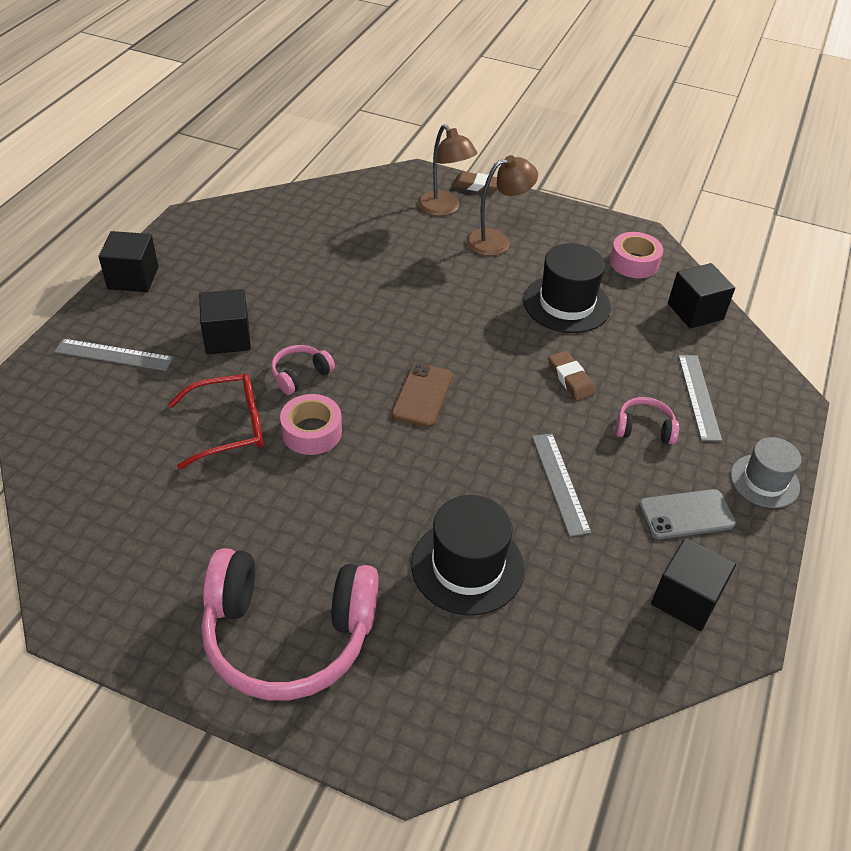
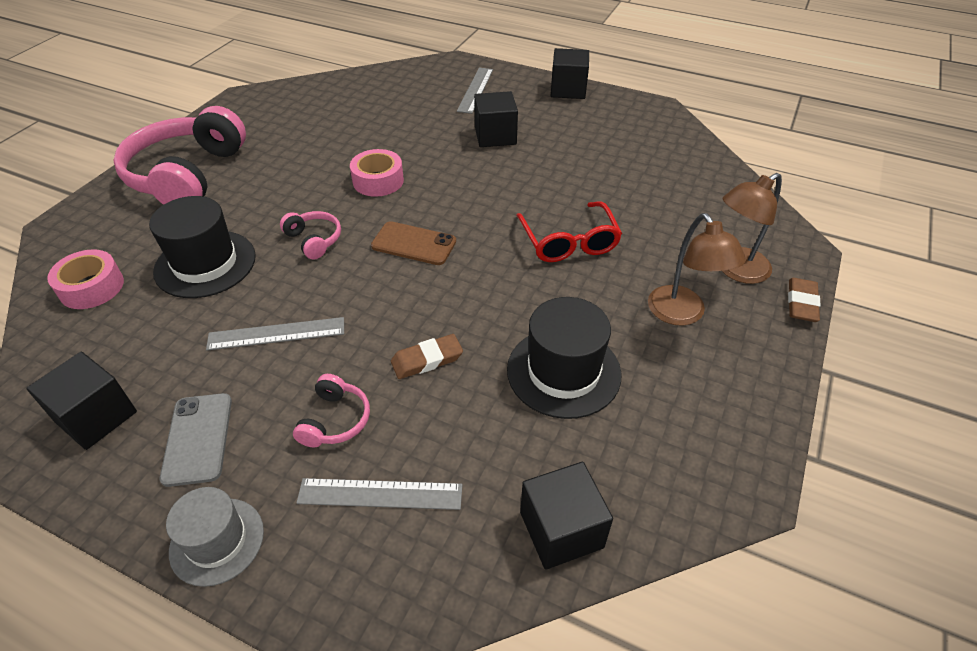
camera: 95 degrees right, 0 degrees up
(229, 427) = (391, 142): red glasses -> red glasses (569, 242)
(300, 375) = (447, 173): pink headphones -> pink headphones (314, 240)
(634, 262) = (670, 465): pink tape -> pink tape (92, 287)

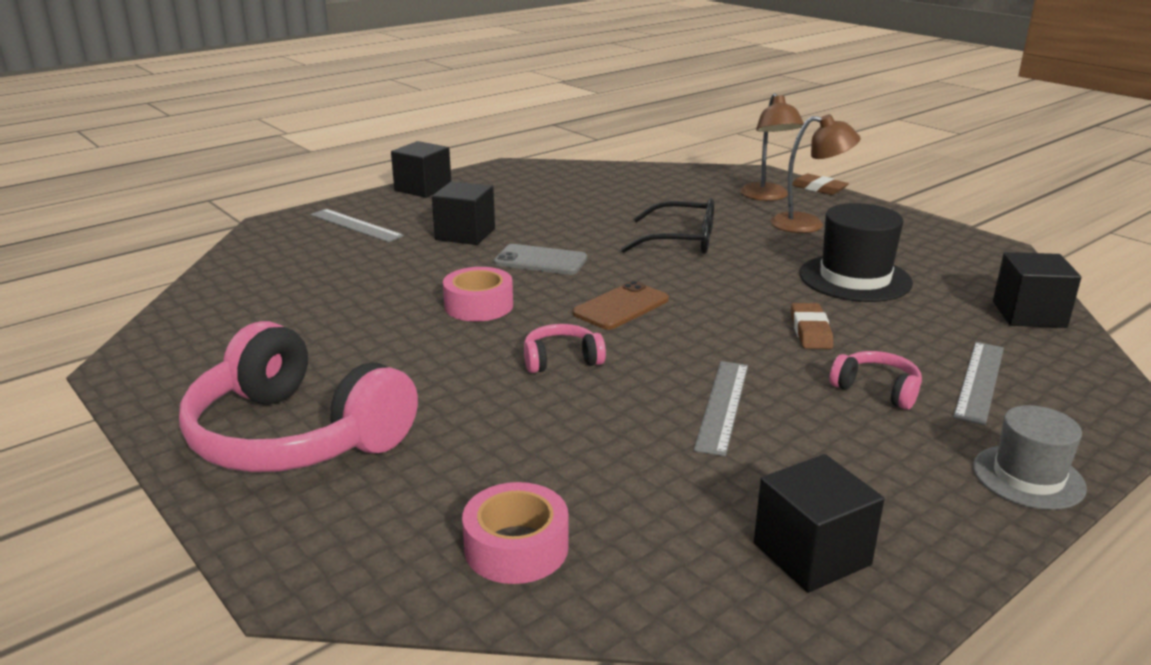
camera: 65 degrees left, 20 degrees down
(198, 438) = (877, 476): grey phone -> grey phone (540, 261)
(205, 264) = (543, 441): black hat -> none
(569, 242) = (681, 241): red glasses -> black glasses

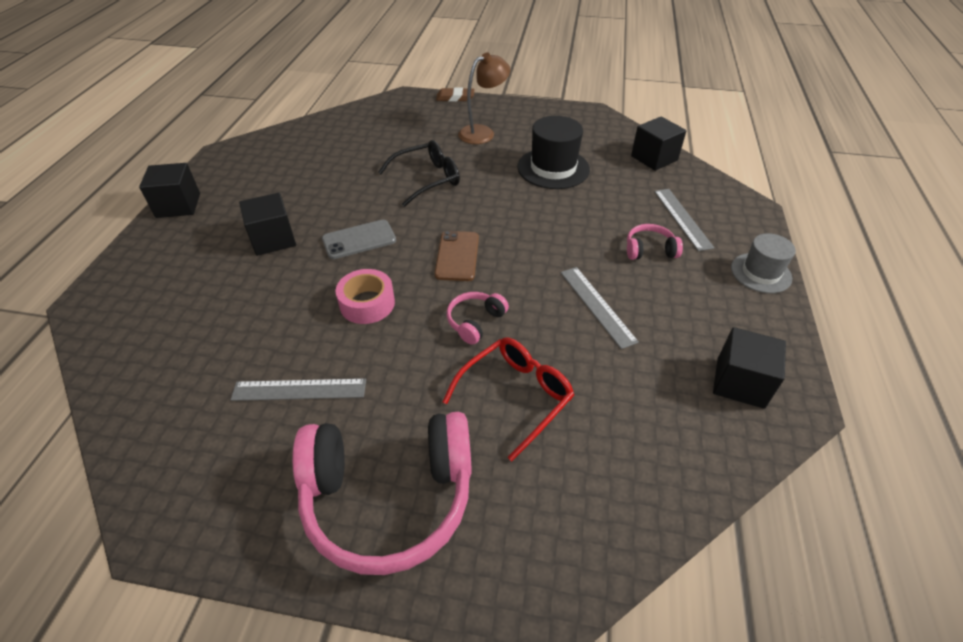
camera: 40 degrees left, 20 degrees up
(355, 225) = (169, 271): grey ruler -> grey ruler (299, 390)
(514, 429) = (516, 396): none -> red glasses
(516, 547) = (620, 482): pink tape -> none
(767, 196) = (434, 117): brown lamp -> none
(810, 331) = (576, 222): brown eraser -> none

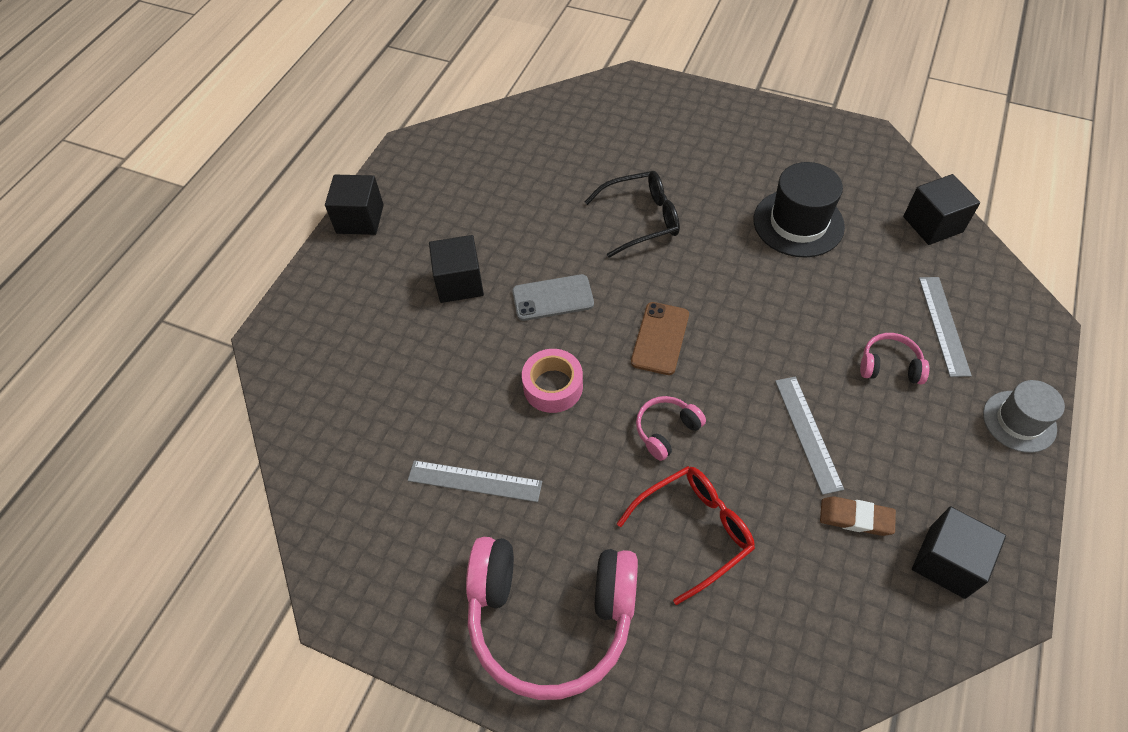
camera: 15 degrees right, 10 degrees up
(455, 97) = (694, 88): brown eraser -> brown eraser (855, 518)
(483, 132) = (720, 153): brown lamp -> none

